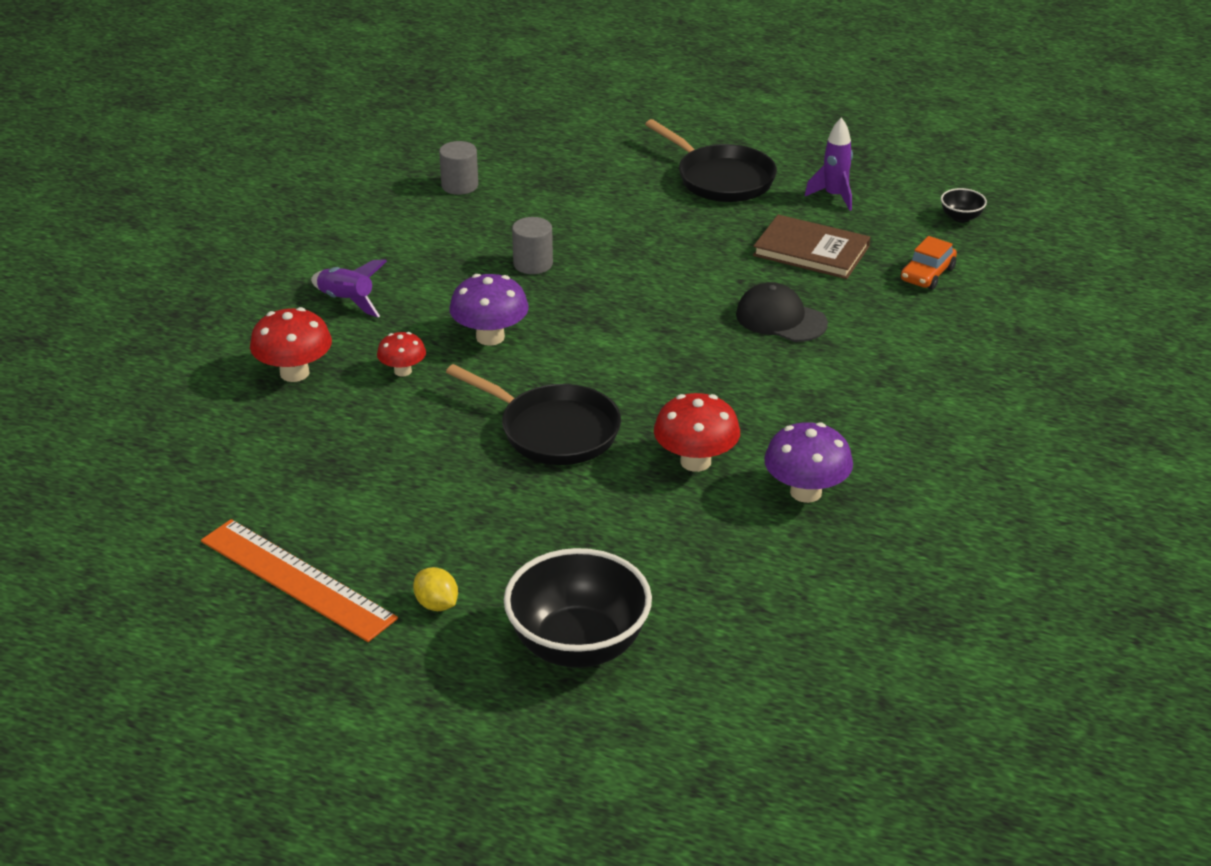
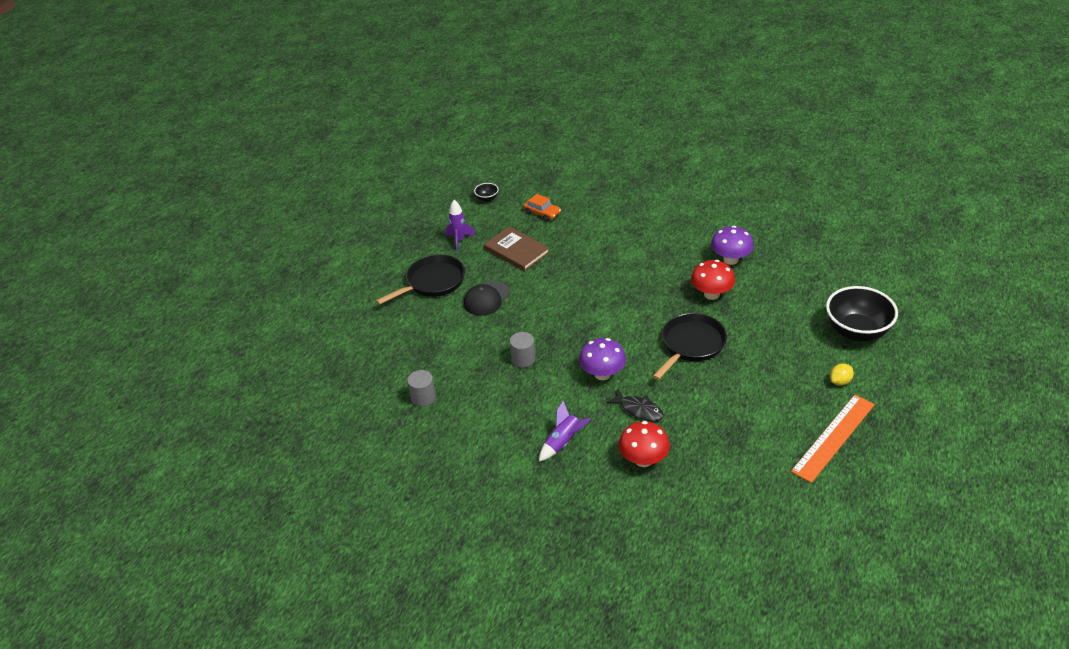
camera: 85 degrees left, 5 degrees up
(403, 371) = (639, 410): red mushroom -> black fish
(780, 319) = (583, 263): black cap -> black cap (486, 299)
(811, 251) = (516, 251): brown book -> brown book turned 75 degrees counterclockwise

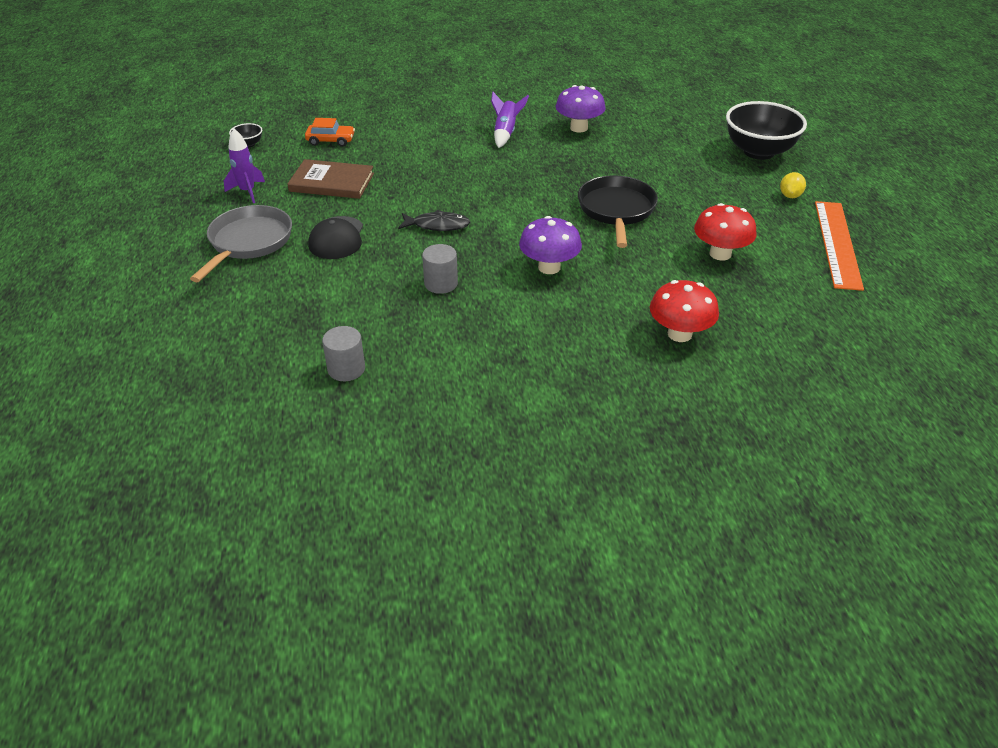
camera: 35 degrees left, 0 degrees up
(432, 282) = (248, 242): black pan -> grey pan
(563, 442) = (572, 351): purple rocket -> purple rocket (506, 133)
(639, 410) = (624, 287): black fish -> black fish (437, 225)
(711, 294) = (590, 161): red mushroom -> red mushroom (720, 254)

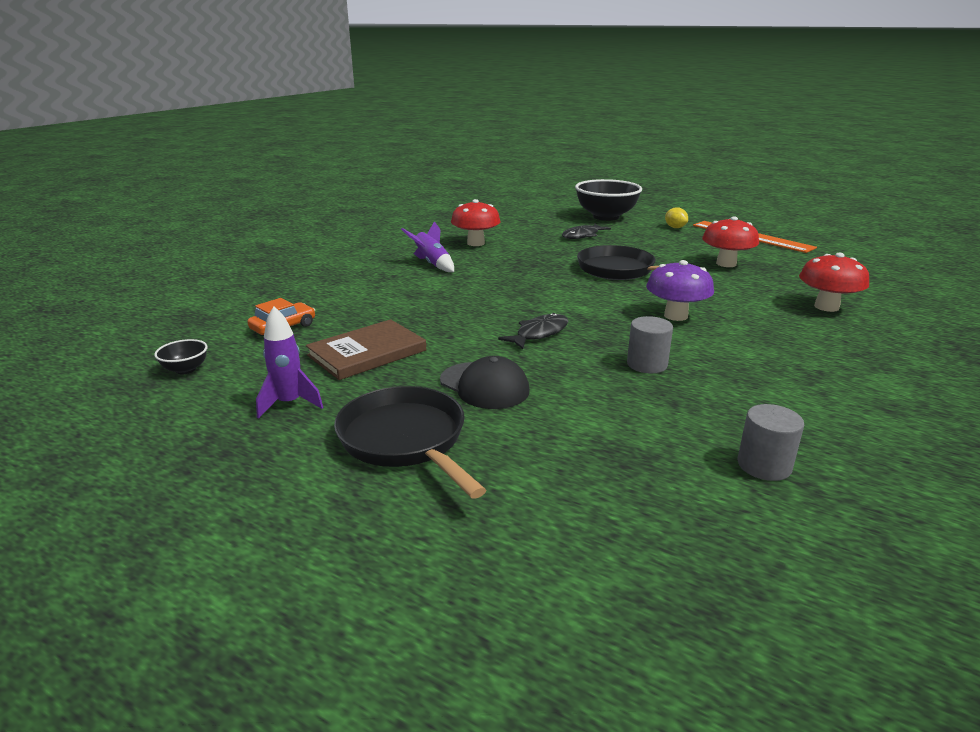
camera: 50 degrees left, 15 degrees down
(248, 242) = (406, 440): grey pan -> black pan
(579, 128) = (475, 243): purple mushroom -> red mushroom
(679, 162) = (582, 236): none -> black fish

